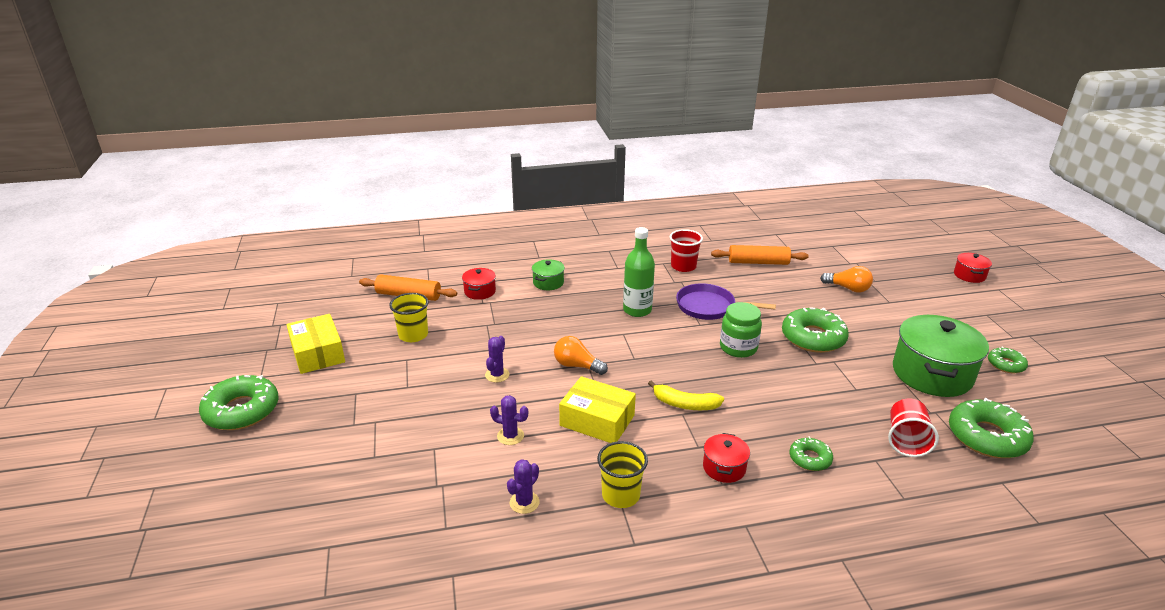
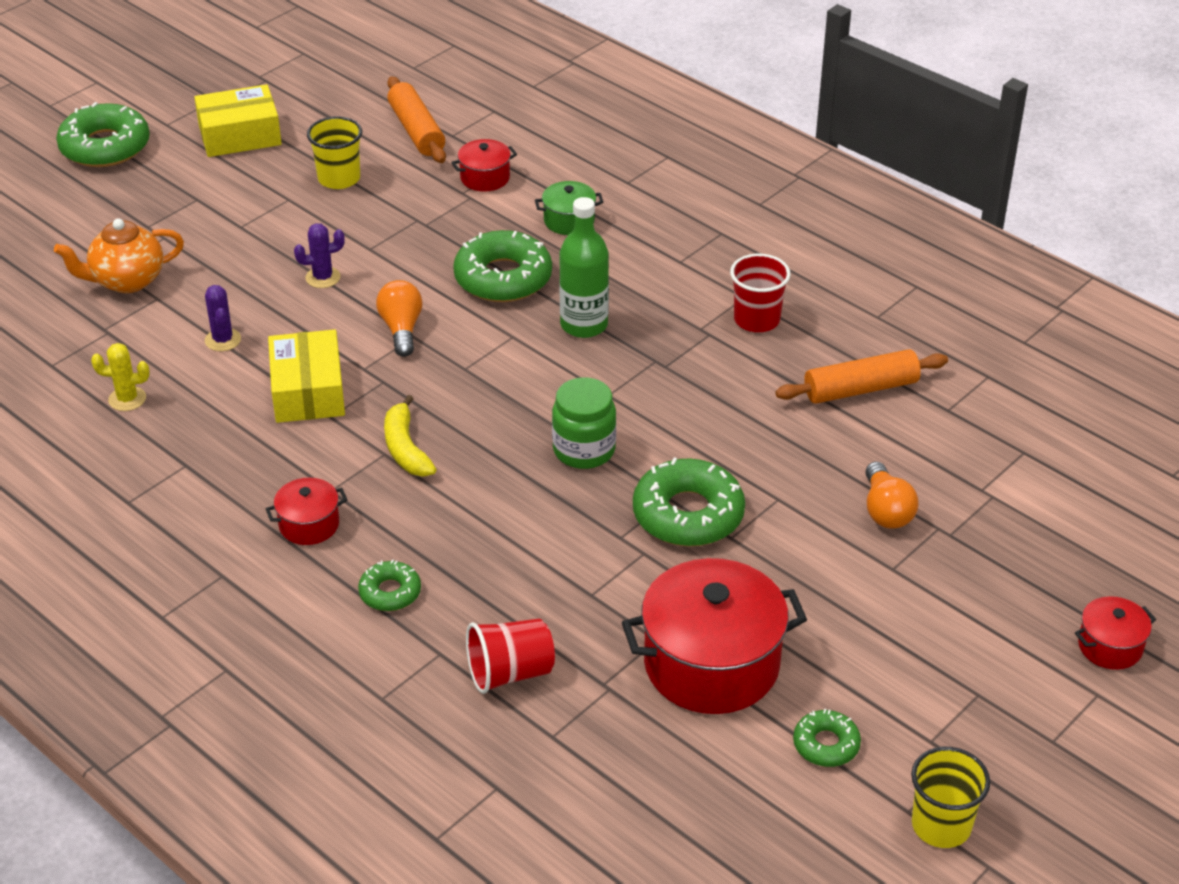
camera: 55 degrees right, 10 degrees up
(318, 353) = (240, 135): yellow box -> yellow box turned 45 degrees clockwise
(398, 455) = (126, 281): none -> orange teapot
(524, 502) = (127, 399): purple cactus -> yellow cactus
(620, 495) = (194, 462): yellow cup -> yellow cup (941, 825)
(709, 307) = (665, 387): purple pan -> none
(758, 262) = (860, 389): orange rolling pin -> orange rolling pin turned 75 degrees counterclockwise
(932, 374) = (711, 664): green pot -> red pot
(987, 437) = (594, 755): green donut -> green donut (503, 278)

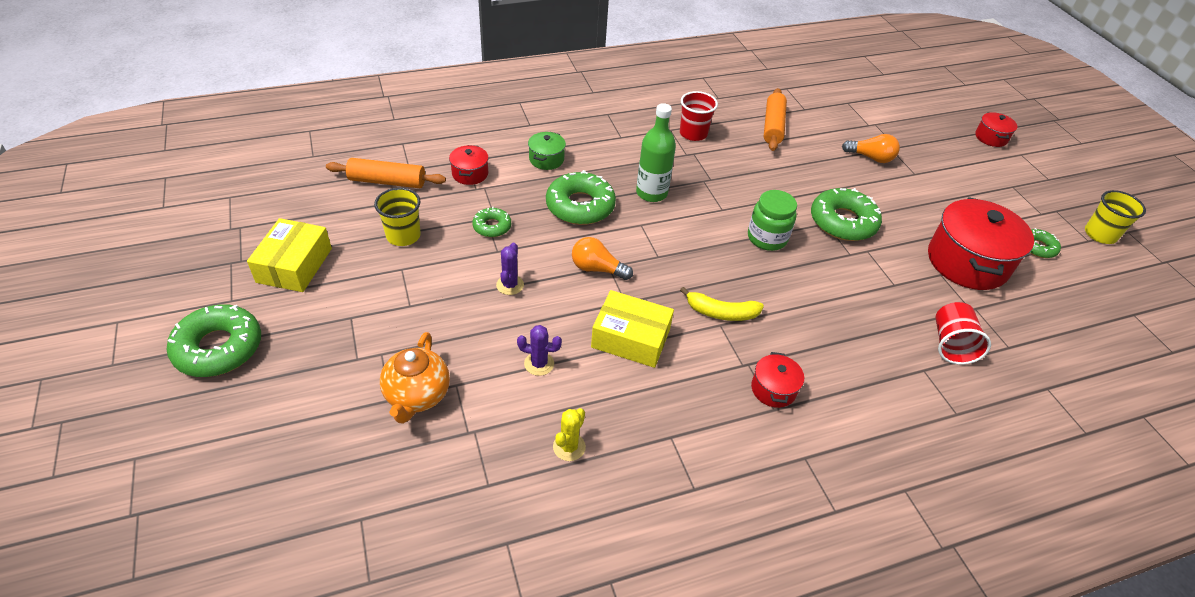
camera: 65 degrees left, 5 degrees up
(390, 592) = (859, 372): green donut -> green donut (492, 226)

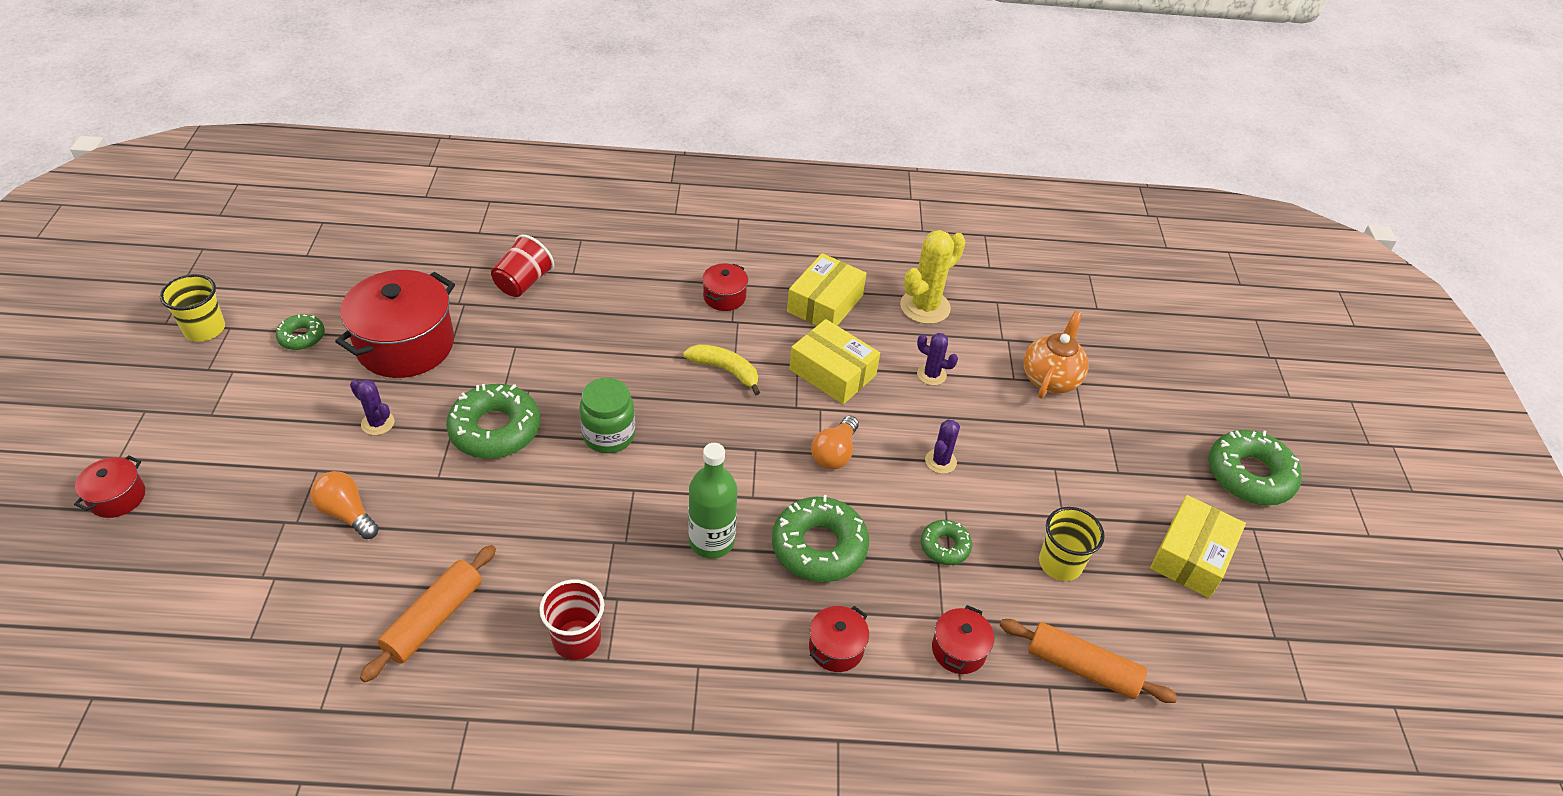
camera: 160 degrees left, 0 degrees up
(546, 159) = (836, 648): green pot -> red pot
(569, 447) = (925, 307): yellow cactus -> yellow cactus, size x1.80
(597, 269) = (834, 453): orange light bulb -> orange light bulb turned 75 degrees clockwise
(674, 415) = (825, 303): none -> yellow box
(916, 206) = (378, 423): none -> purple cactus

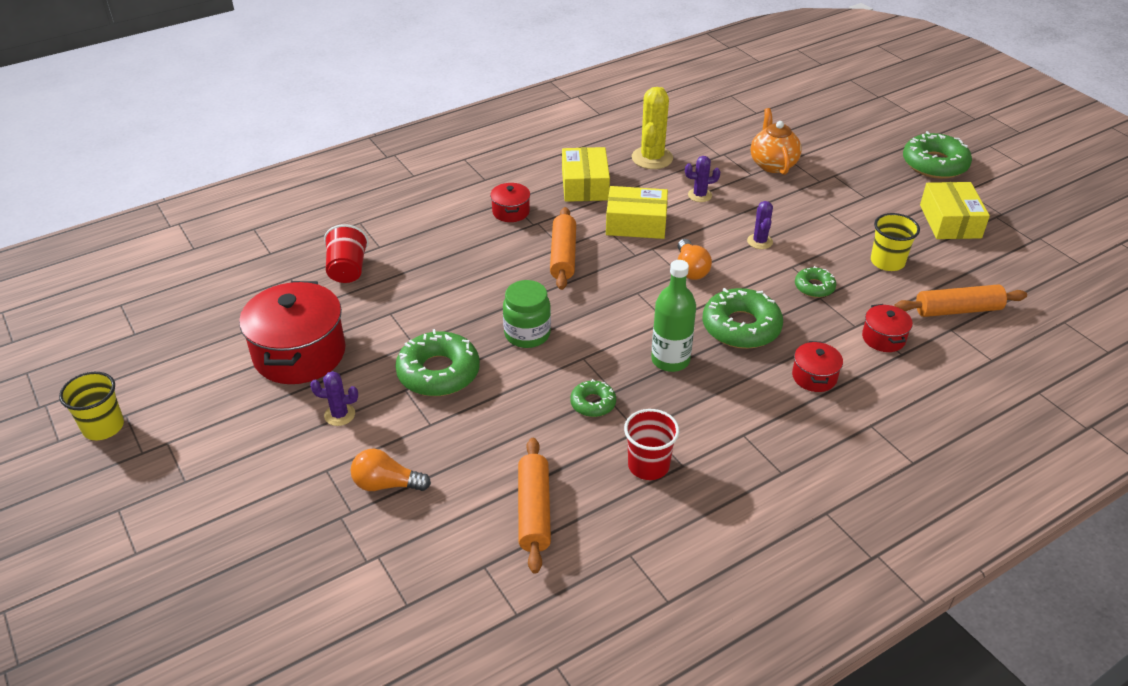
camera: 30 degrees left, 5 degrees down
(117, 497) = (170, 580): red pot -> none
(302, 337) = (201, 390): green donut -> green donut (593, 403)
(725, 370) = (563, 256): yellow banana -> orange rolling pin

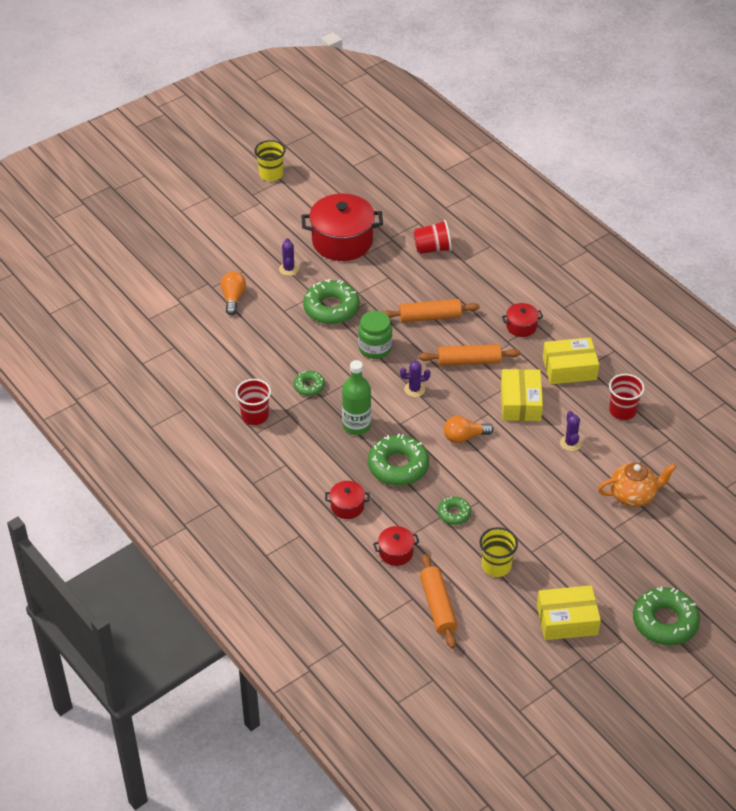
camera: 85 degrees right, 5 degrees up
(534, 511) = (215, 364): orange rolling pin -> orange rolling pin (430, 317)
(652, 158) = (622, 410): yellow cactus -> red cup
(759, 241) = (510, 481): purple cactus -> purple cactus (414, 389)

